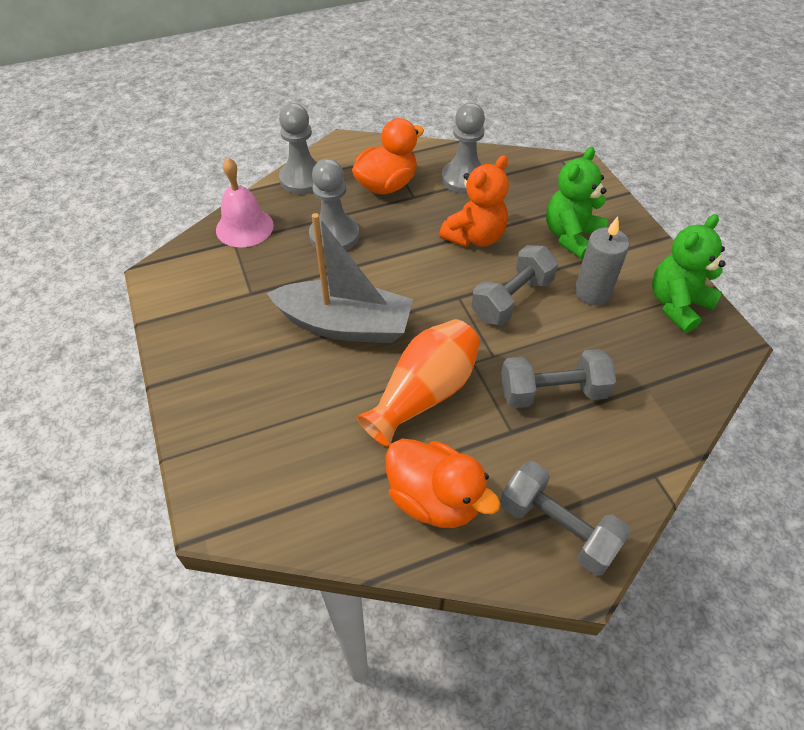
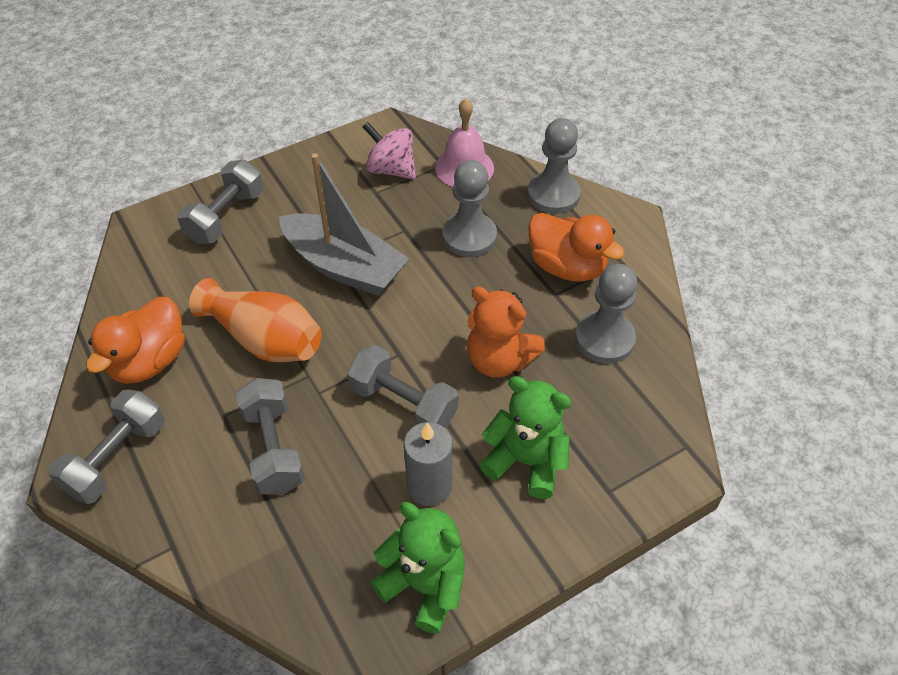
camera: 80 degrees right, 0 degrees up
(223, 278) = (391, 169): none -> pink spinning top
(237, 423) = (226, 217): none -> grey dumbbell
(345, 325) = (344, 267): grey boat -> grey boat turned 60 degrees counterclockwise

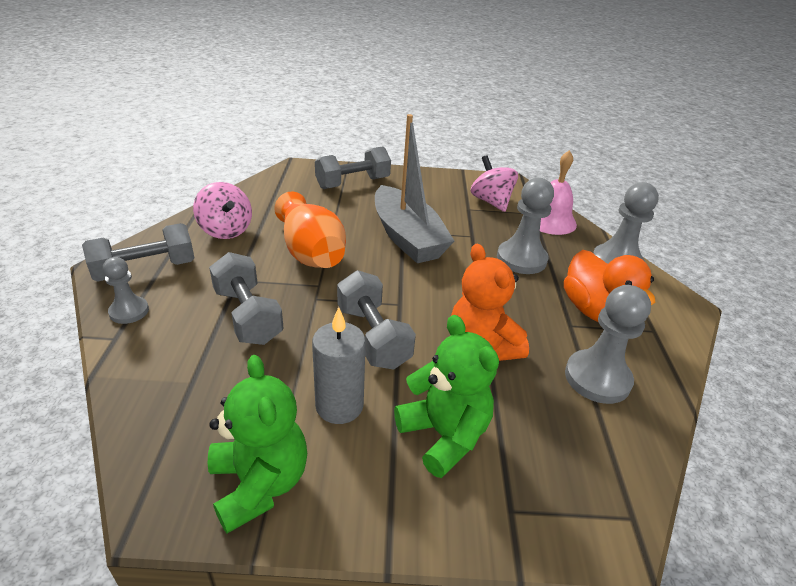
camera: 30 degrees right, 15 degrees down
(149, 361) = (226, 230): orange duck -> pink spinning top
(154, 512) = (129, 311): none -> grey pawn
(273, 448) = (248, 316): grey dumbbell -> grey dumbbell turned 45 degrees counterclockwise

